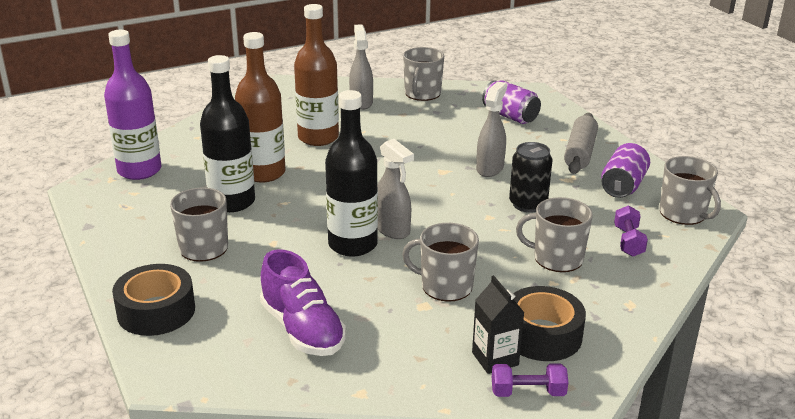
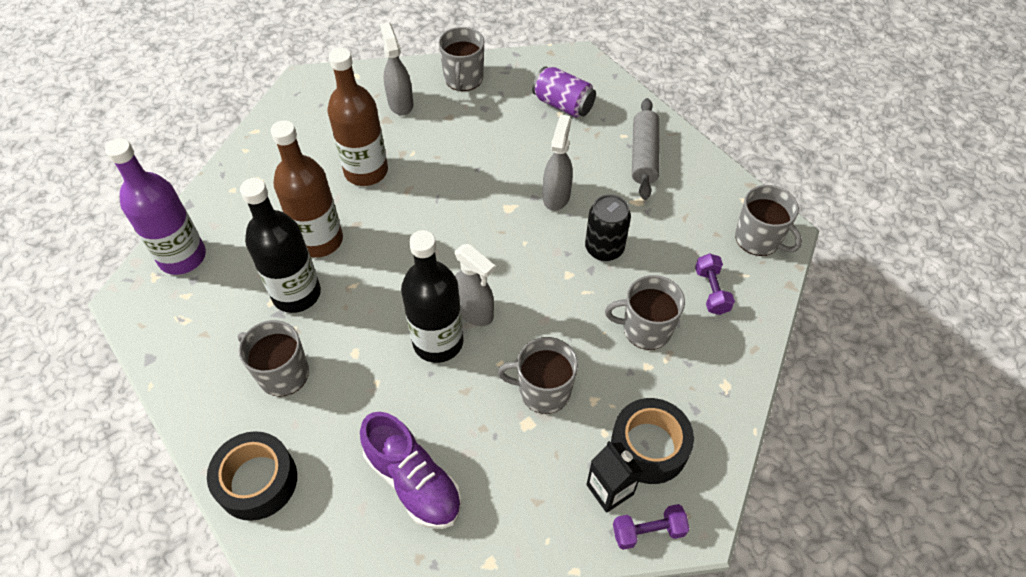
camera: 10 degrees left, 25 degrees up
(623, 186) = (694, 203): purple can -> none

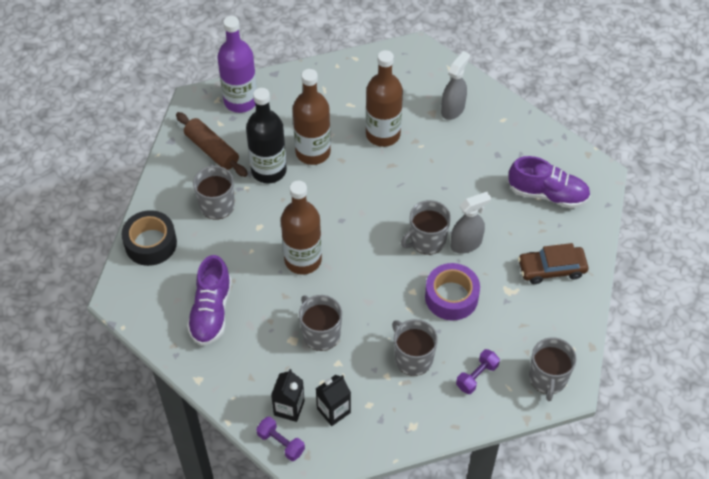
camera: 50 degrees right, 0 degrees up
(209, 327) = (212, 150): none -> brown rolling pin
(438, 342) = (303, 260): black bottle -> brown bottle
(463, 79) = (510, 125): grey mug -> grey mug (427, 240)
(474, 311) = (339, 262): grey spray bottle -> none
(563, 104) = (547, 194): purple can -> purple shoe
(604, 248) = (451, 297): black can -> purple tape
(644, 155) = (551, 269): grey rolling pin -> brown car
(649, 446) = (333, 410): black tape -> black carton

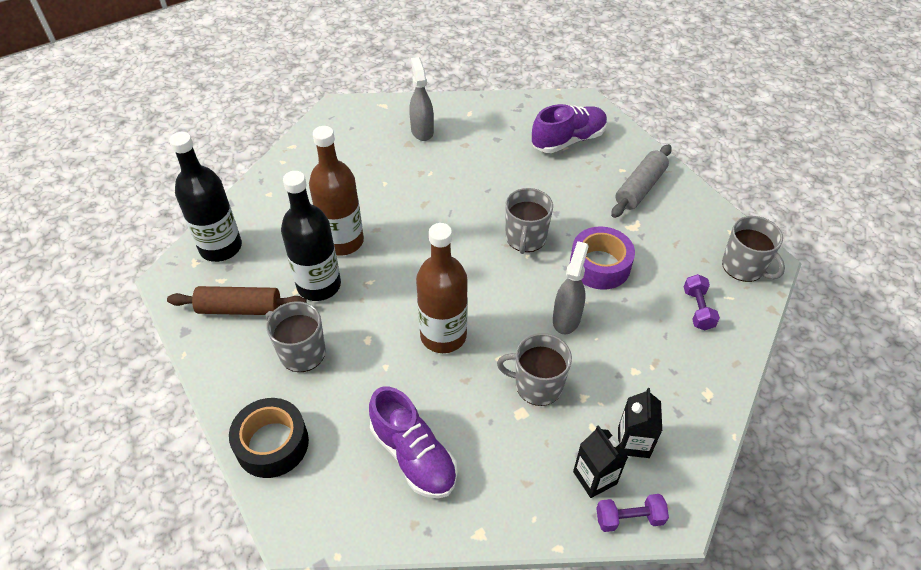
camera: 45 degrees left, 5 degrees down
(240, 101) = (221, 247): purple bottle -> black bottle
(383, 134) = (388, 186): brown bottle -> none
(413, 358) = (635, 338): grey mug -> none
(466, 244) = (558, 217): grey spray bottle -> grey spray bottle (566, 318)
(551, 269) = (640, 188): brown car -> grey rolling pin

